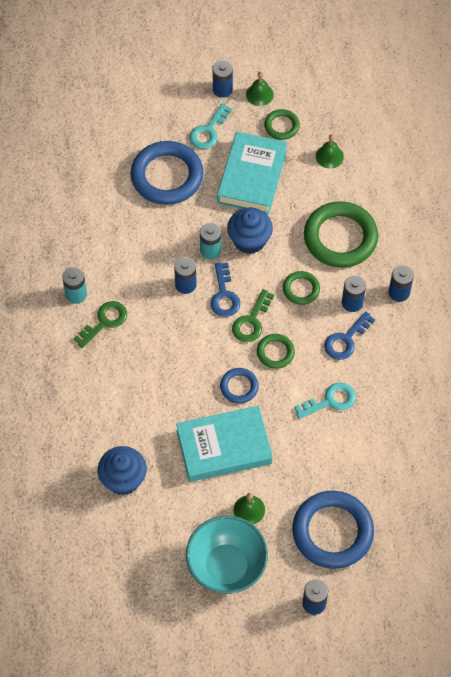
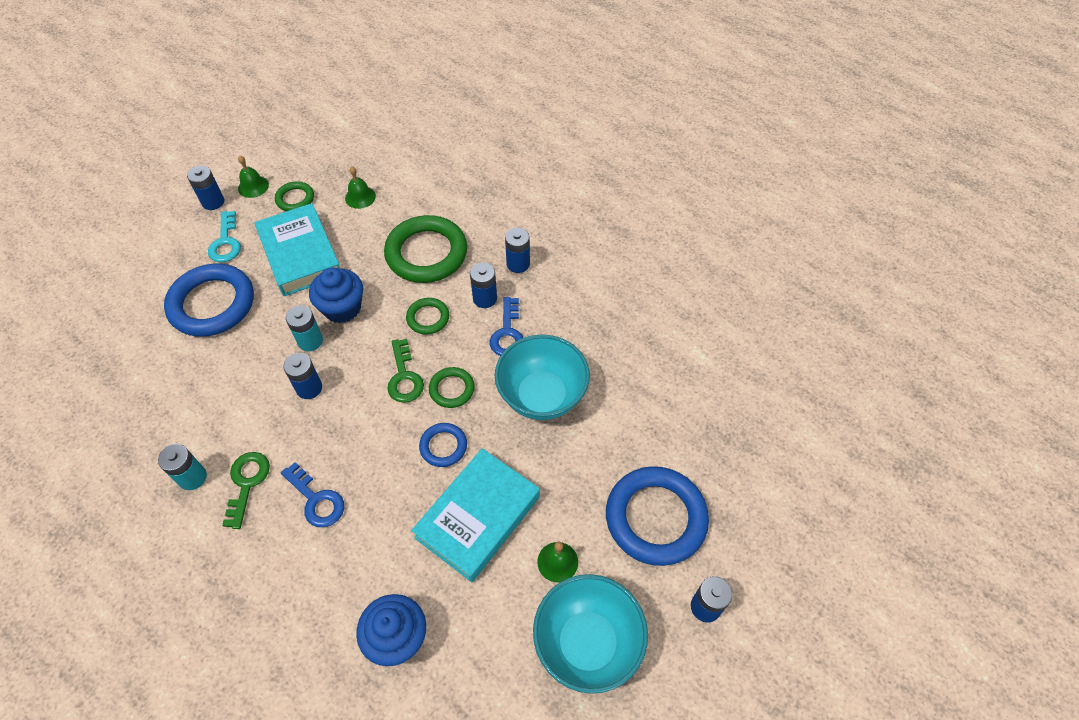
camera: 40 degrees left, 5 degrees down
(224, 295) = (357, 372): blue key -> blue key (316, 500)
(330, 401) = (542, 396): turquoise key -> turquoise bowl

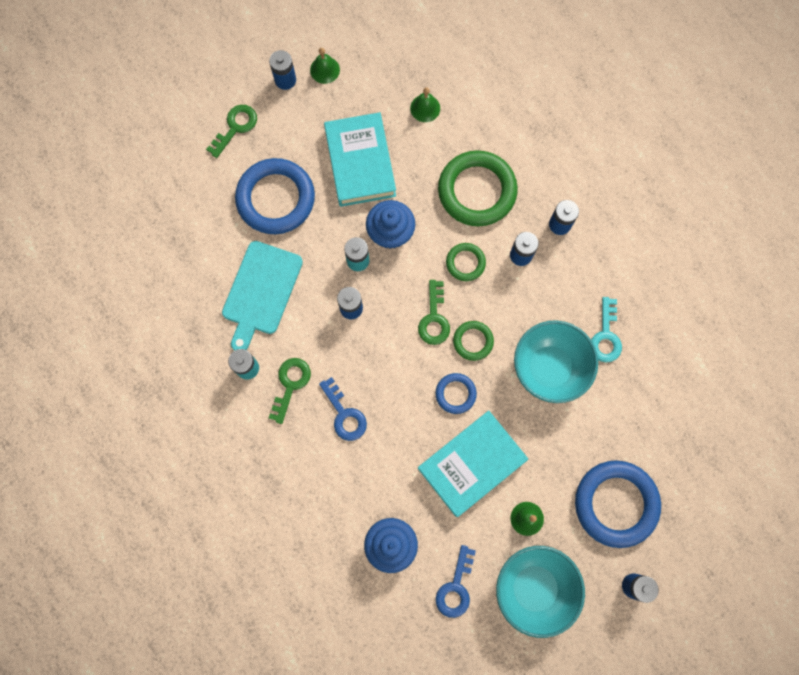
camera: 15 degrees right, 20 degrees up
(163, 251) = (235, 127): none -> green key
(202, 395) = (261, 291): none -> turquoise cutting board
(226, 242) = (293, 132): turquoise key -> turquoise key (606, 336)
(295, 199) = (363, 95): green ring -> none
(507, 333) = (533, 297): blue key -> blue key (455, 588)

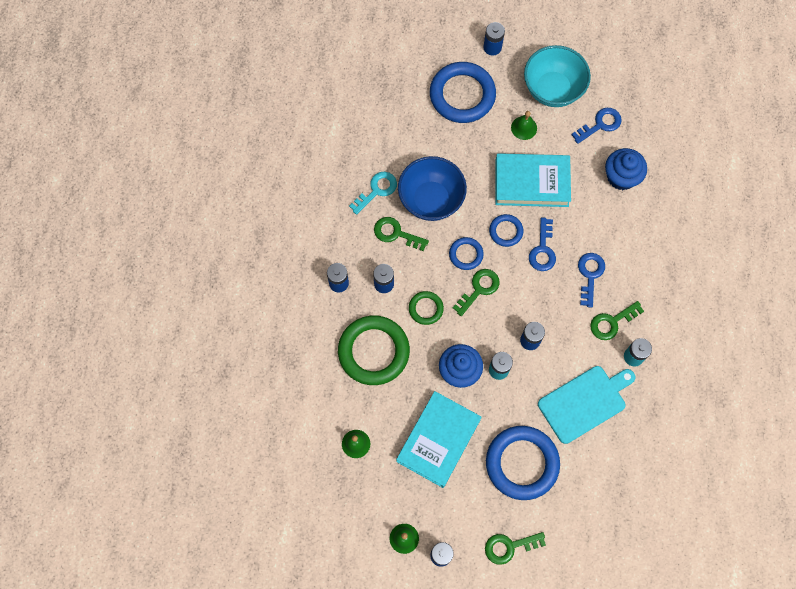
camera: 140 degrees left, 5 degrees down
(407, 403) = (543, 250): none -> blue key
(473, 341) = (466, 254): green ring -> blue ring
(549, 368) = (431, 200): turquoise bowl -> blue bowl
(552, 309) = (396, 233): none -> green key

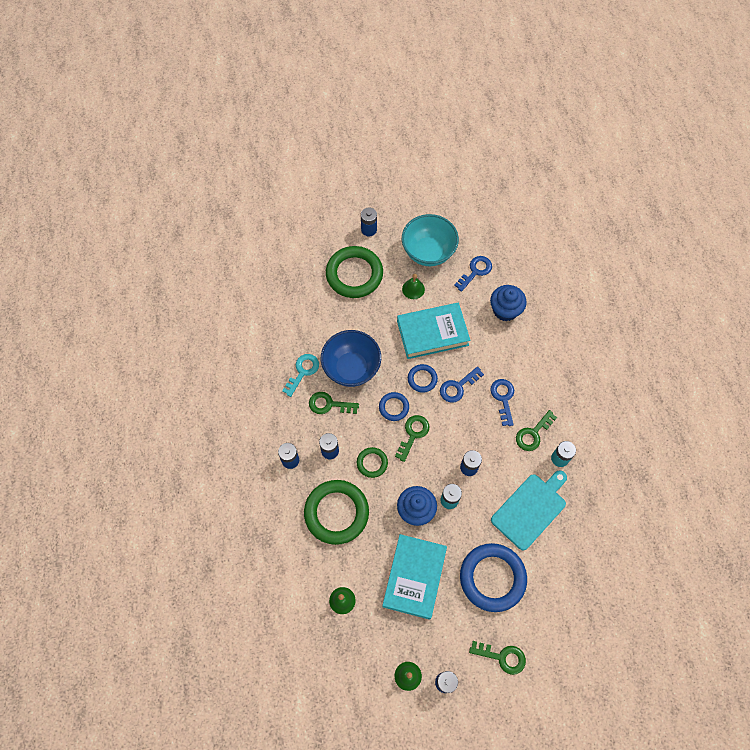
camera: 15 degrees left, 5 degrees down
(462, 95) = (354, 274): blue ring -> green ring
(509, 547) = (502, 657): green key -> green key turned 135 degrees counterclockwise
(543, 250) = (457, 387): blue key -> blue key turned 60 degrees clockwise

